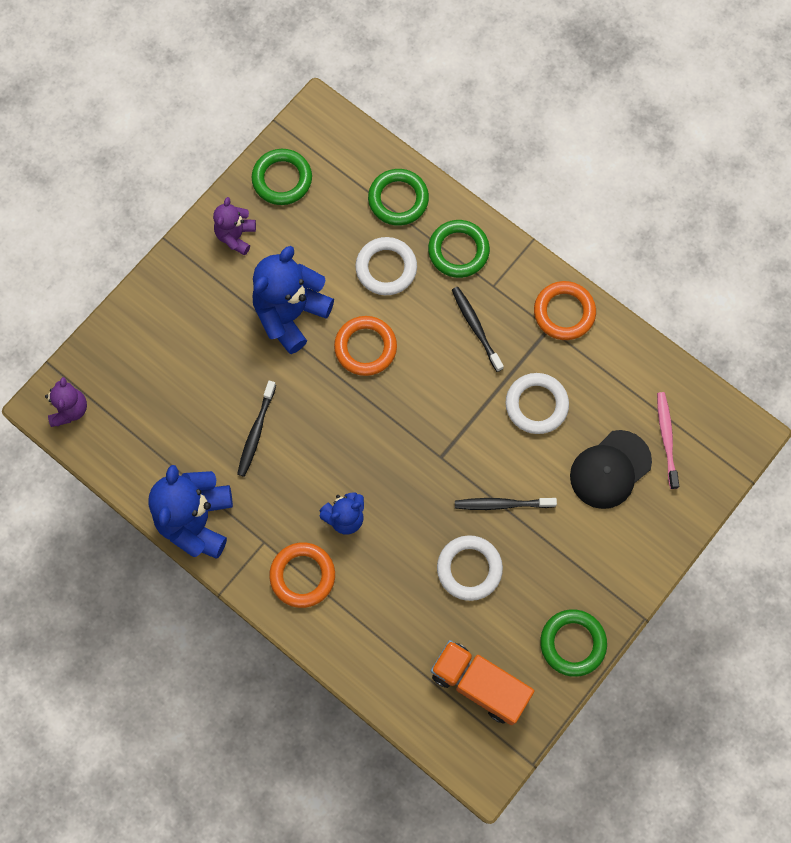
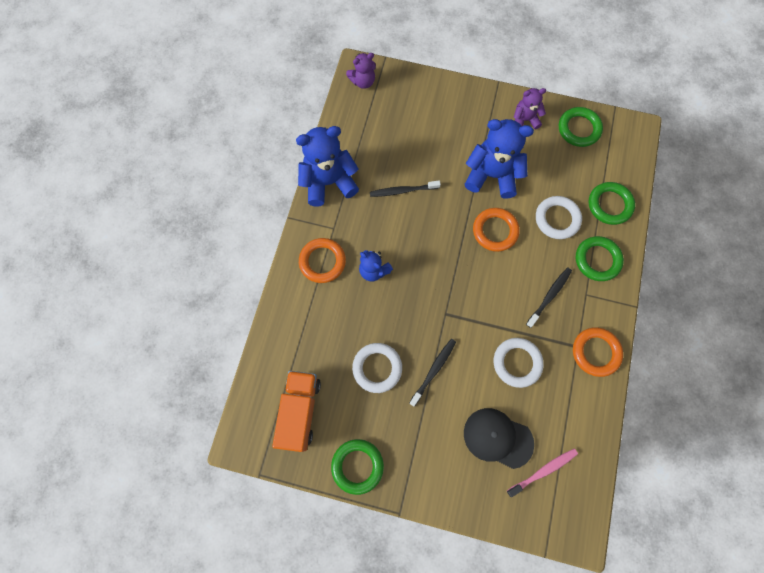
camera: 65 degrees right, 0 degrees up
(502, 504) = (433, 371): black toothbrush -> black toothbrush turned 60 degrees clockwise

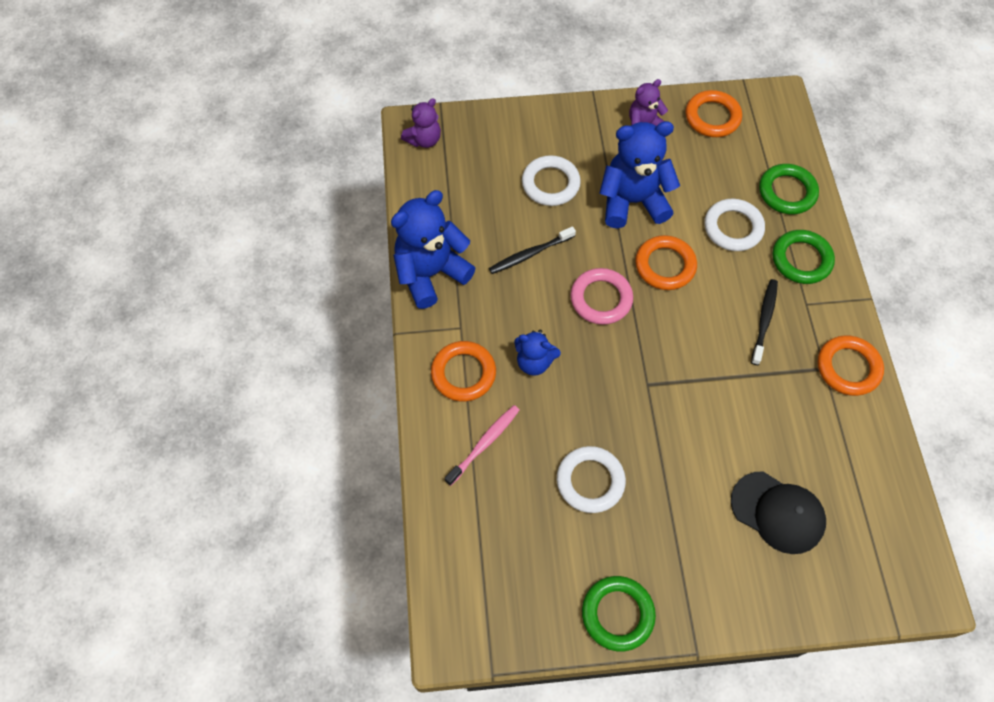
camera: 20 degrees left, 10 degrees down
(300, 411) = (513, 572): orange truck -> none
(433, 371) = (663, 459): black toothbrush -> none
(439, 240) = (601, 299): none -> pink ring
(497, 438) = (777, 512): black cap -> black cap turned 150 degrees counterclockwise
(517, 363) = (761, 413): white ring -> white ring (550, 184)
(543, 471) = (850, 532): pink toothbrush -> pink toothbrush (484, 444)
(579, 129) = (712, 117): green ring -> orange ring

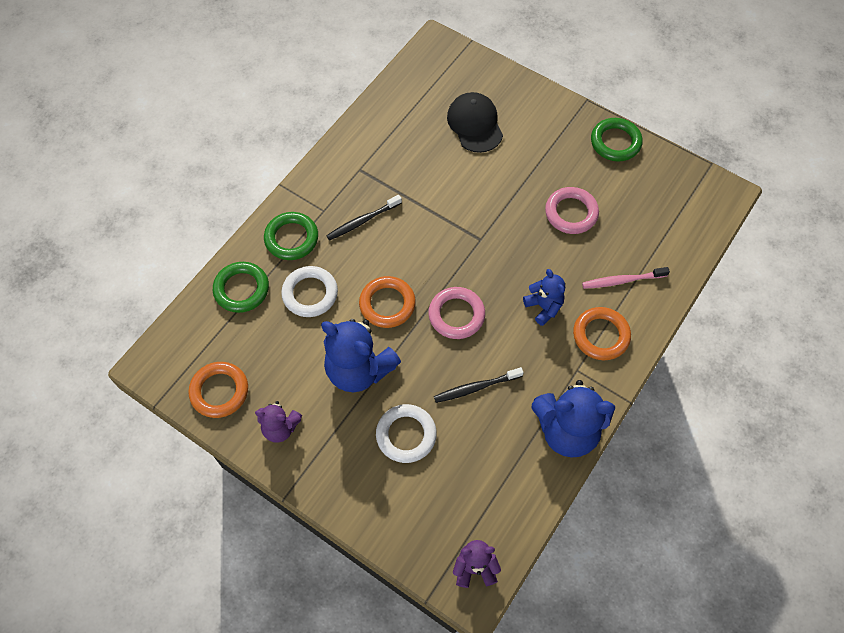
camera: 140 degrees left, 0 degrees up
(530, 254) = (476, 387): black toothbrush -> black toothbrush turned 150 degrees clockwise
(590, 481) = (571, 213): white ring -> pink ring
(848, 368) = (345, 159): orange ring -> none

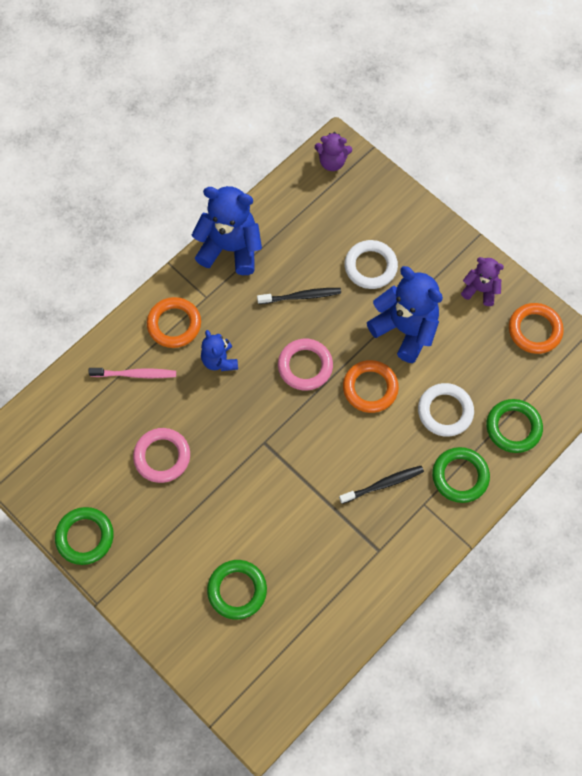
camera: 170 degrees left, 5 degrees up
(475, 124) = (237, 590): black cap -> green ring

